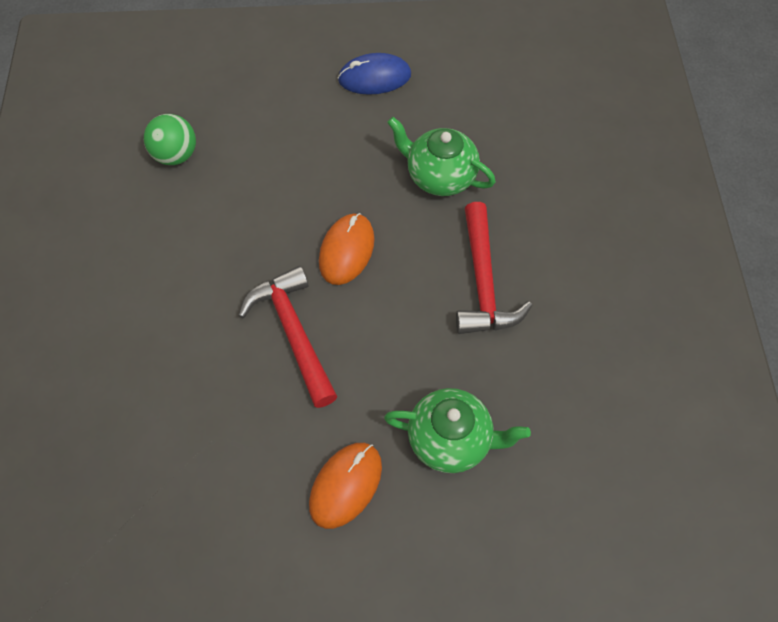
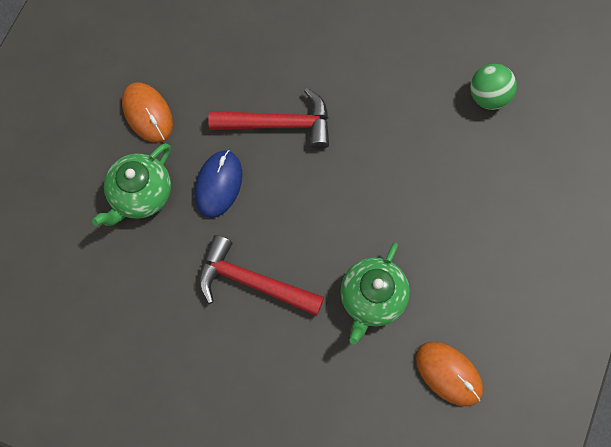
camera: 115 degrees right, 10 degrees up
(347, 250) = (332, 190): orange mouse -> orange mouse (448, 374)
(374, 77) = (511, 293): blue mouse -> blue mouse (218, 184)
(440, 176) = (372, 298): green teapot -> green teapot turned 150 degrees clockwise

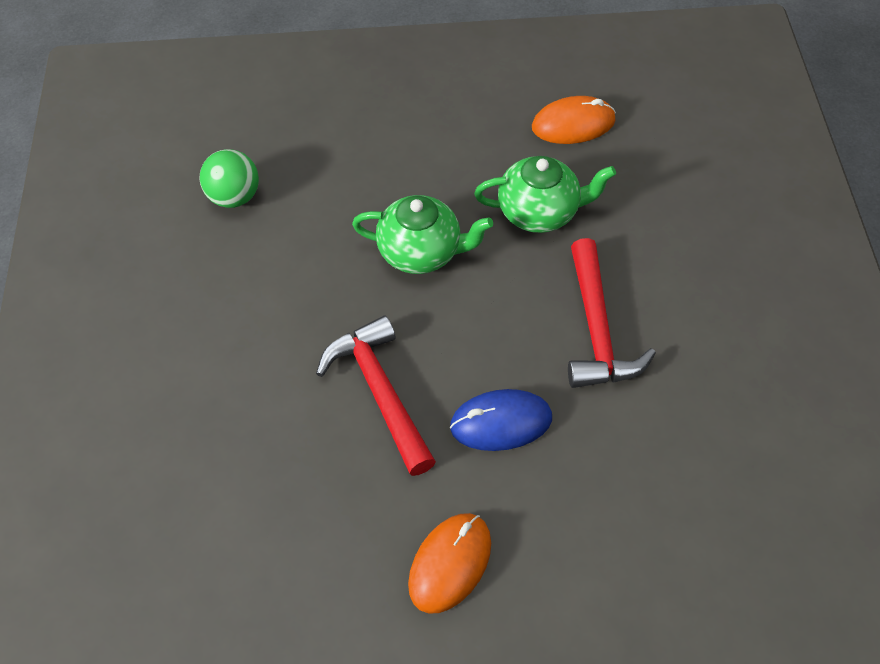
camera: 115 degrees left, 15 degrees down
(141, 195) = (570, 508): green teapot -> green teapot (421, 252)
(448, 374) = (573, 124): orange mouse -> orange mouse turned 60 degrees clockwise

